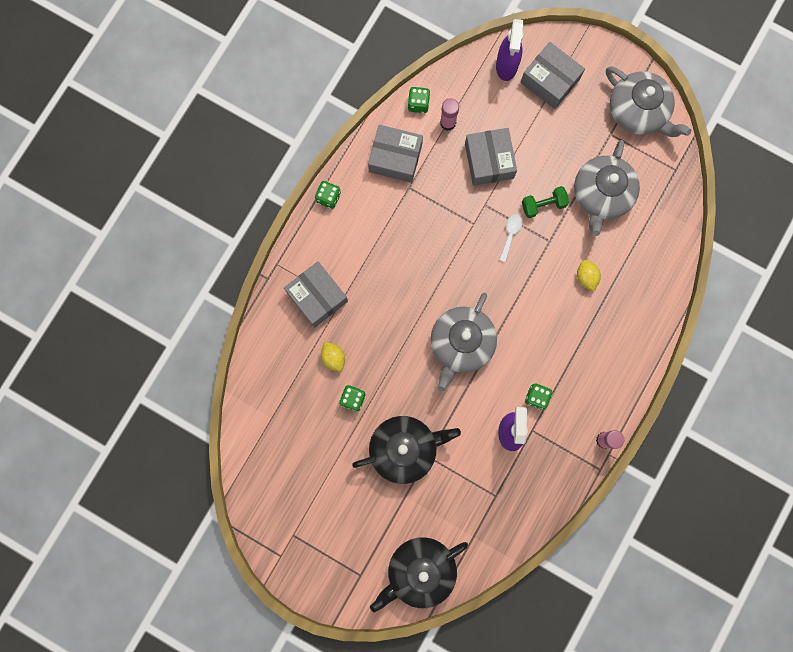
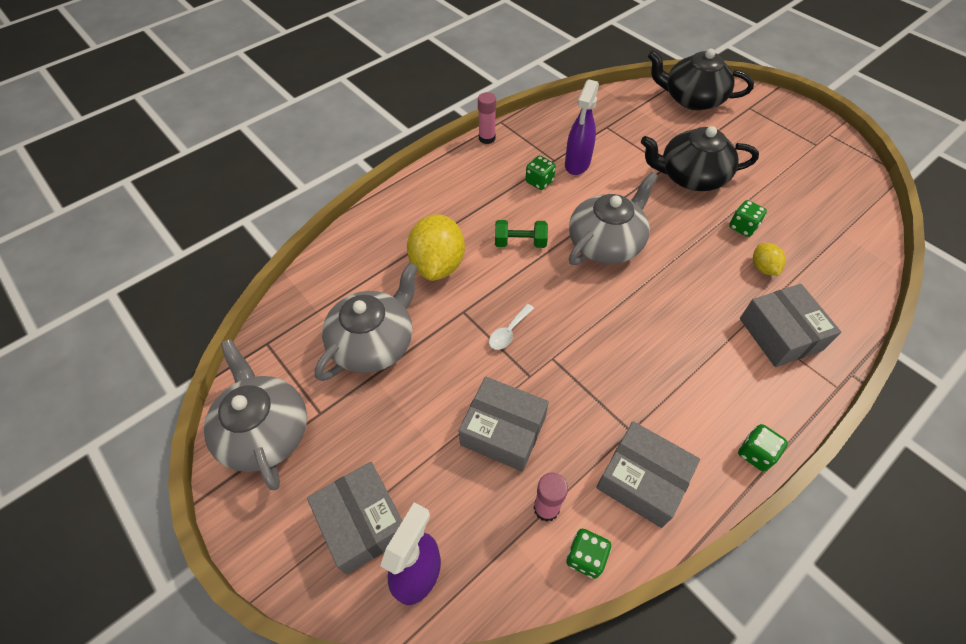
camera: 160 degrees left, 25 degrees down
(420, 571) = (692, 99): black teapot -> black teapot turned 150 degrees counterclockwise
(489, 161) = (503, 431): grey box -> grey box turned 75 degrees counterclockwise
(543, 205) = (453, 353): green dumbbell -> green dumbbell (520, 243)
(586, 277) = (438, 264): yellow lemon -> yellow lemon, size x2.00

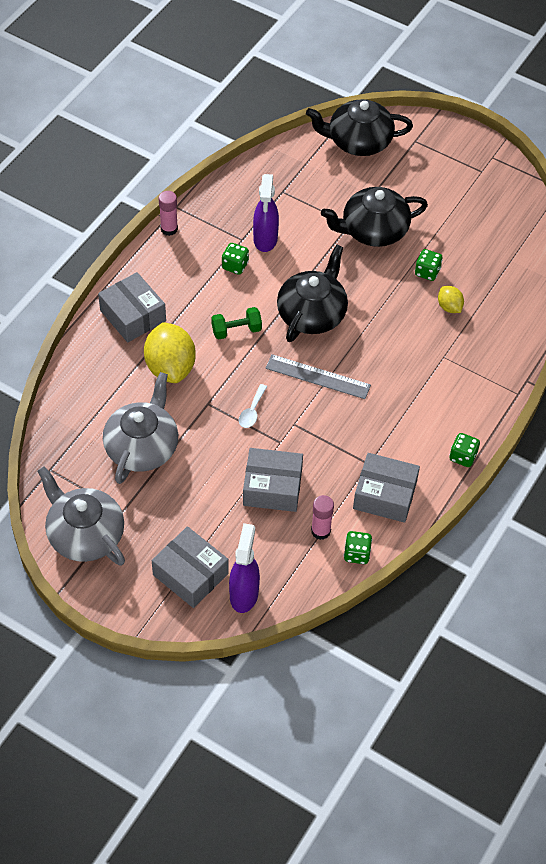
camera: 20 degrees left, 0 degrees up
(594, 310) = (318, 376): none -> grey ruler
(606, 242) = (312, 313): grey teapot -> black teapot
(780, 334) = (470, 361): grey box -> grey box (133, 315)

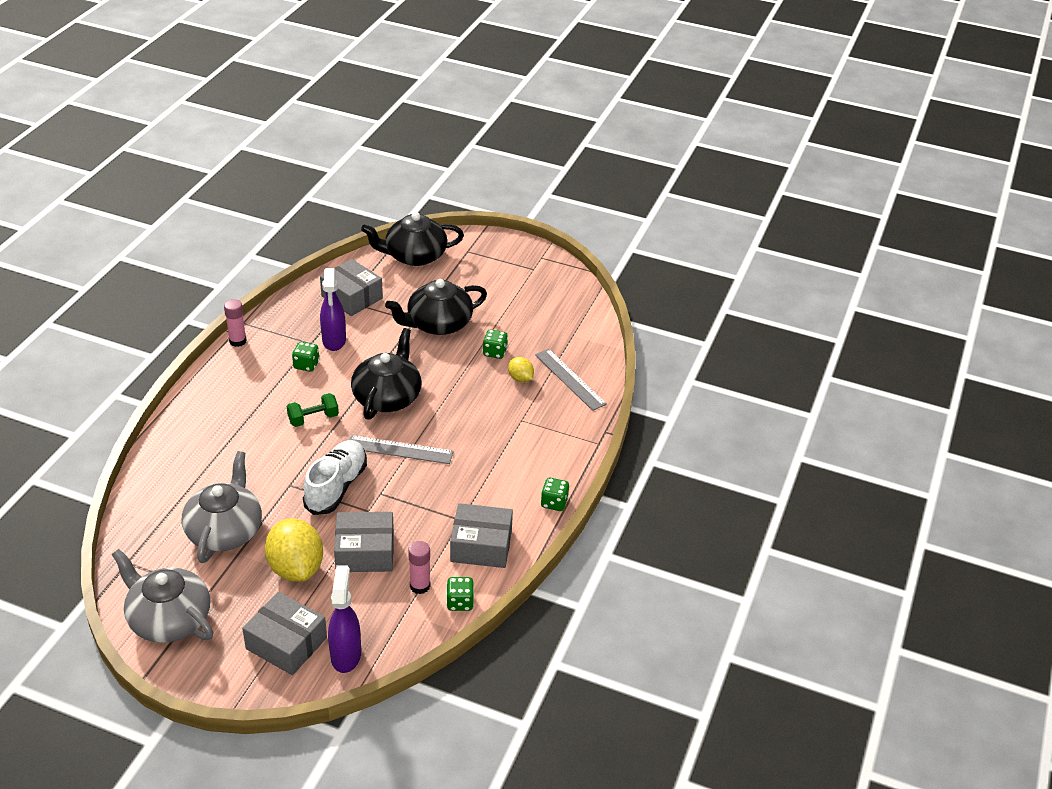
camera: 10 degrees left, 15 degrees down
(133, 315) = (206, 417): grey box -> grey box (352, 297)
(170, 367) = (249, 457): yellow lemon -> yellow lemon (296, 568)
(252, 411) = (336, 487): white spoon -> white shoe
(500, 313) = (570, 379): none -> grey ruler

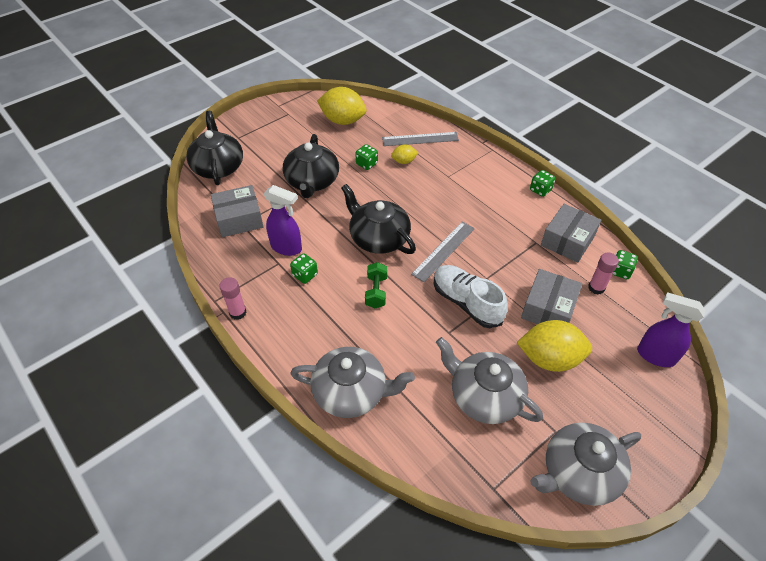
camera: 60 degrees left, 10 degrees up
(187, 441) = (351, 392): none -> grey teapot
(286, 643) = (632, 391): grey box -> none
(414, 256) = (218, 167): black teapot -> black teapot turned 150 degrees clockwise
(554, 311) = (343, 121): none -> yellow lemon

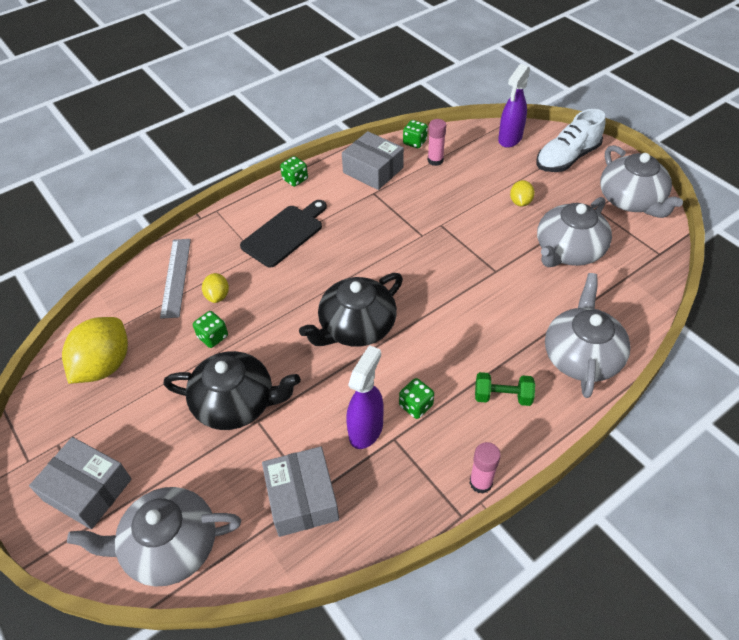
camera: 85 degrees left, 0 degrees up
(218, 167) = (169, 546): black teapot -> grey teapot
(376, 292) = (442, 331): green dumbbell -> green dumbbell (502, 396)
(443, 251) = (381, 267): grey ruler -> none
(466, 302) = (456, 254): white shoe -> white shoe (567, 158)
(473, 190) = (285, 234): none -> black cutting board
(548, 308) = (461, 195): grey box -> grey box (88, 490)
(549, 358) = (520, 202): yellow lemon -> yellow lemon, size x0.50

